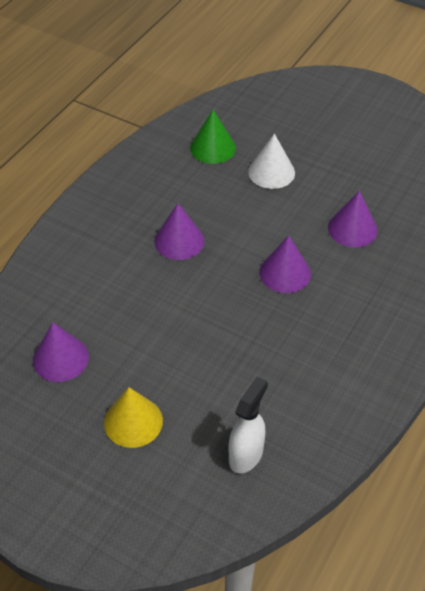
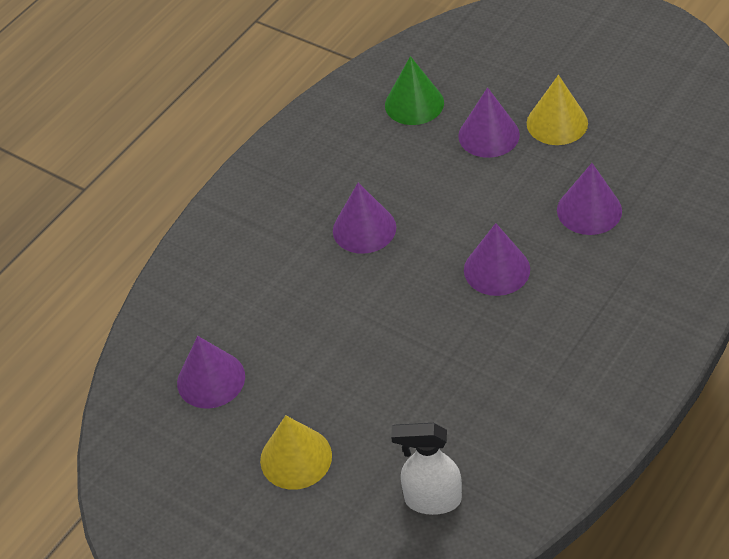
camera: 10 degrees right, 0 degrees up
(246, 455) = (432, 500): white spray bottle -> white spray bottle turned 120 degrees counterclockwise
(271, 172) = (489, 135): white cone -> purple cone
(322, 164) = (557, 123): none -> yellow cone

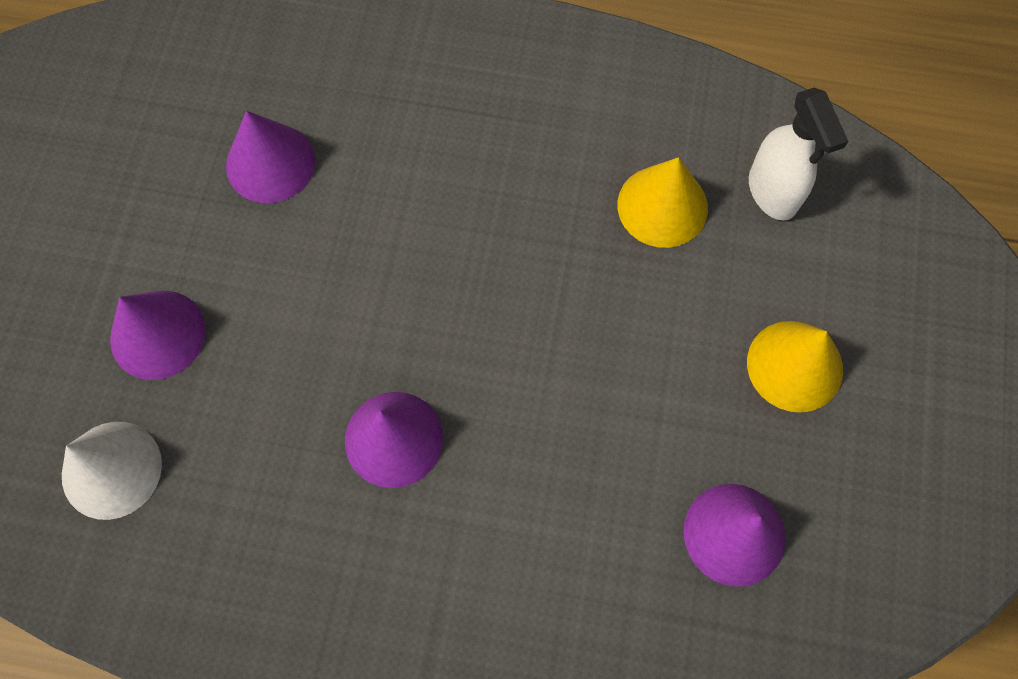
camera: 120 degrees left, 20 degrees up
(414, 103) = (111, 469): green cone -> white cone
(496, 269) = (409, 239): purple cone -> none
(557, 123) = (111, 251): yellow cone -> yellow cone (662, 206)

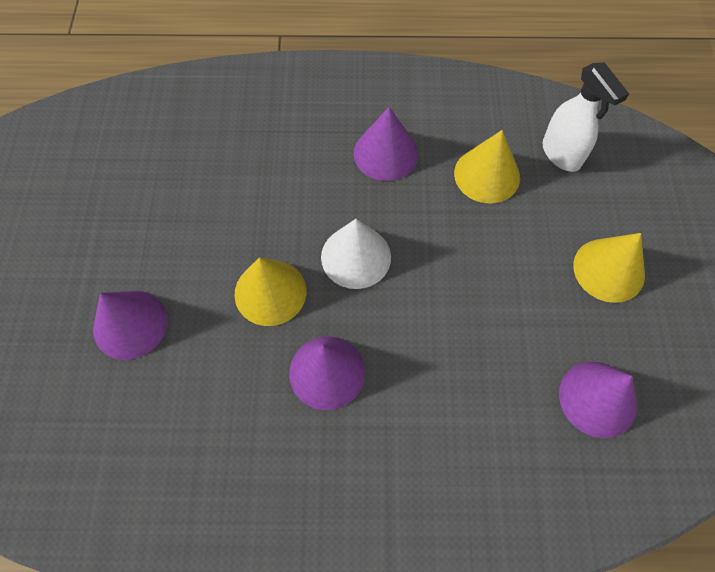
camera: 10 degrees left, 5 degrees down
(111, 469) = (109, 433): white cone -> white cone (356, 256)
(270, 163) = (195, 188): purple cone -> purple cone (385, 153)
(341, 321) = (270, 292): none -> yellow cone

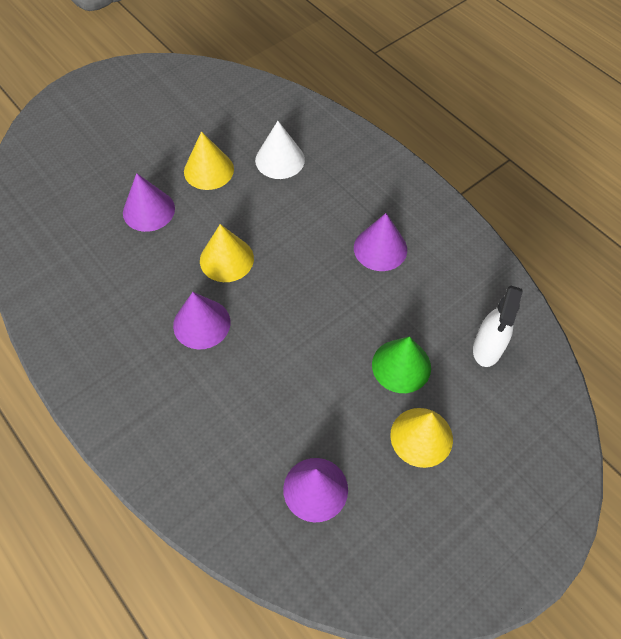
camera: 50 degrees right, 5 degrees down
(356, 256) = (290, 285): white cone -> white cone (280, 159)
(487, 175) = (423, 315): yellow cone -> yellow cone (208, 170)
(525, 231) = (401, 366): none -> green cone

